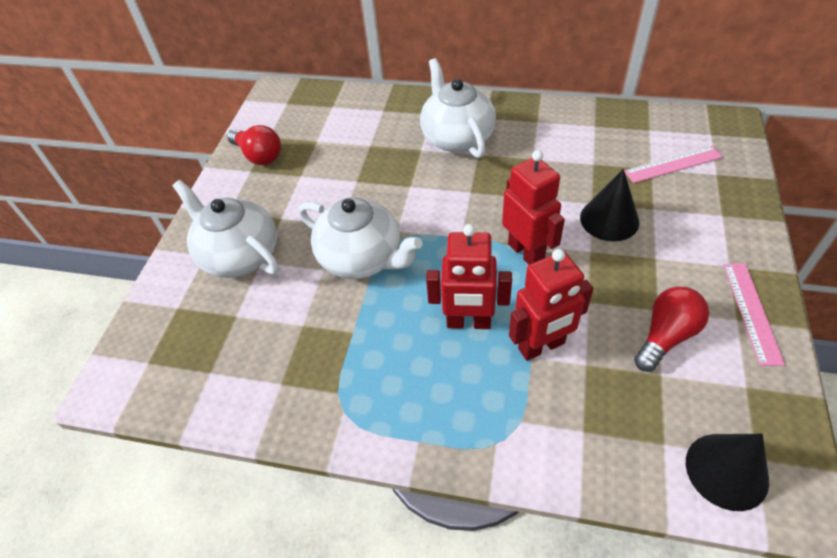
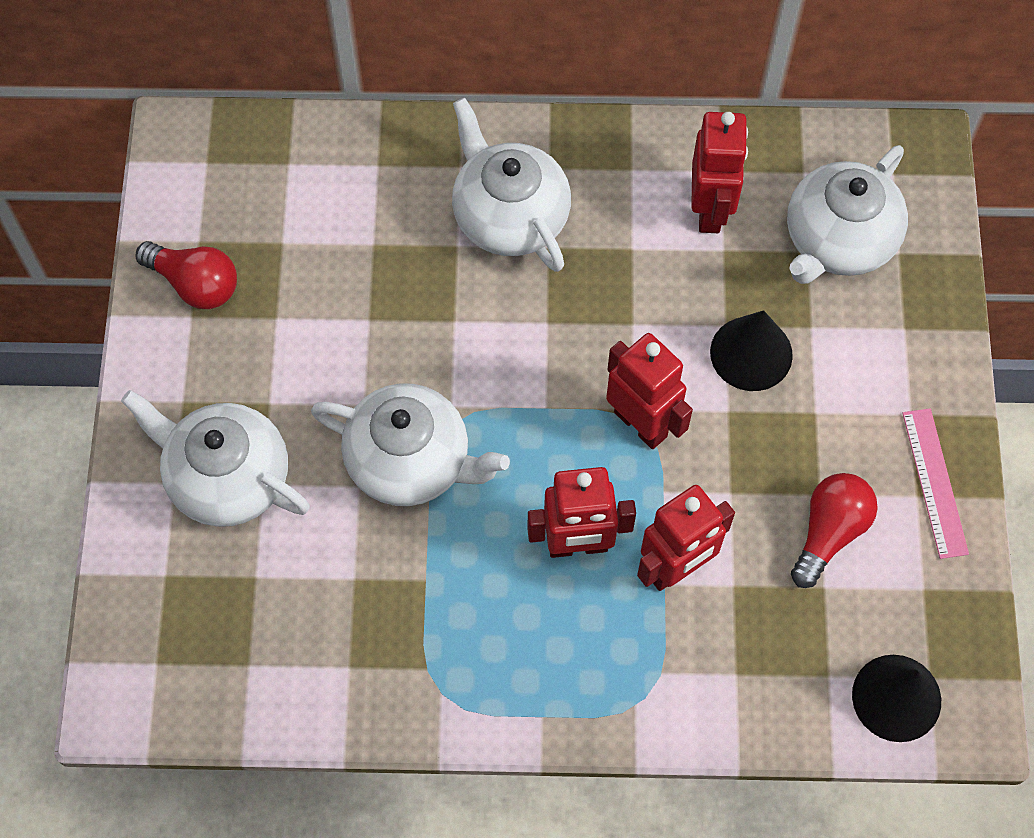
camera: 15 degrees left, 15 degrees up
(586, 143) = (710, 210): none -> red robot
(673, 164) = (838, 240): pink ruler -> white teapot

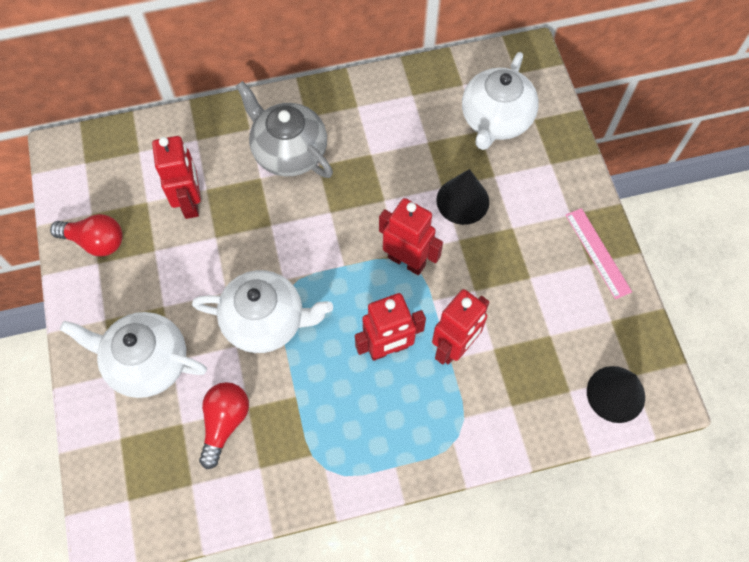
camera: 15 degrees left, 0 degrees up
(509, 216) = (288, 152): white teapot -> grey teapot
(710, 210) = (412, 119): red robot -> red robot (190, 202)
(829, 532) = (543, 299): red light bulb -> red light bulb (225, 423)

